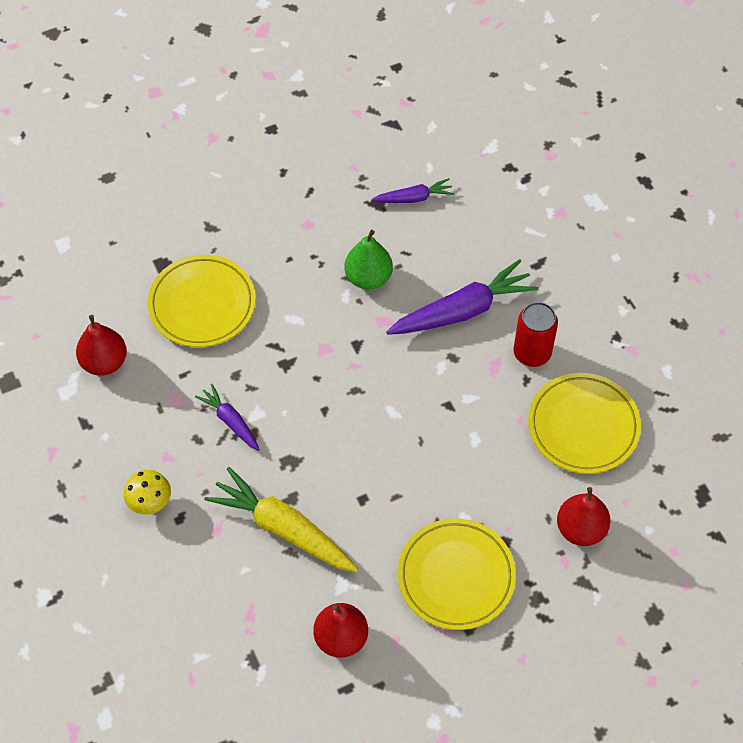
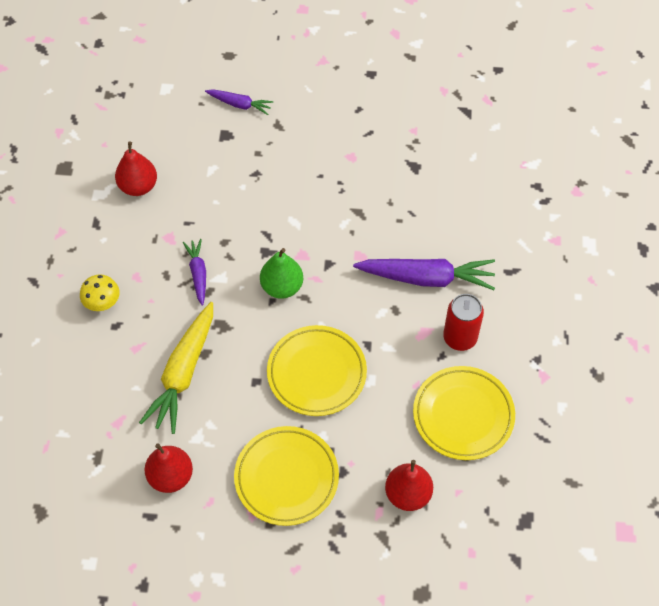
camera: 30 degrees right, 0 degrees up
(202, 304) = (234, 179): yellow plate -> yellow plate (316, 373)
(283, 529) = (183, 373): yellow carrot -> yellow carrot turned 135 degrees counterclockwise
(368, 277) = (370, 218): green pear -> green pear (282, 287)
(413, 198) = (445, 174): purple carrot -> purple carrot (239, 104)

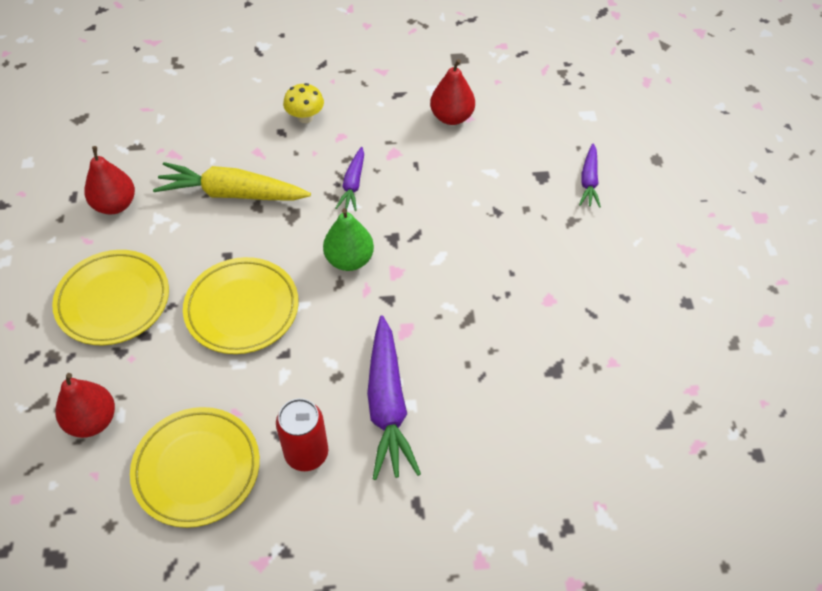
camera: 80 degrees right, 5 degrees down
(198, 274) = (353, 184): purple carrot -> purple carrot turned 120 degrees clockwise

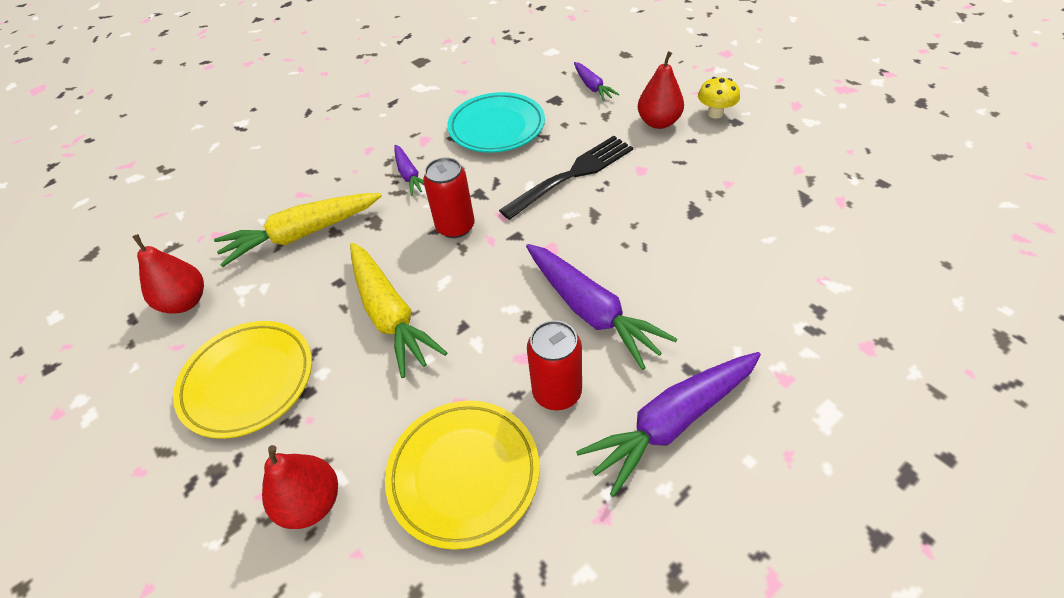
camera: 30 degrees left, 5 degrees down
(242, 309) = (390, 315): yellow plate -> yellow carrot
(305, 117) = (324, 151): yellow mushroom -> yellow mushroom (715, 113)
(349, 260) = (455, 227): green pear -> red can
(365, 534) = (672, 422): none -> purple carrot
(452, 117) = (450, 97): red pear -> red pear (658, 122)
(464, 177) = (497, 127): none -> turquoise plate
(484, 268) = (571, 175): none -> black fork

